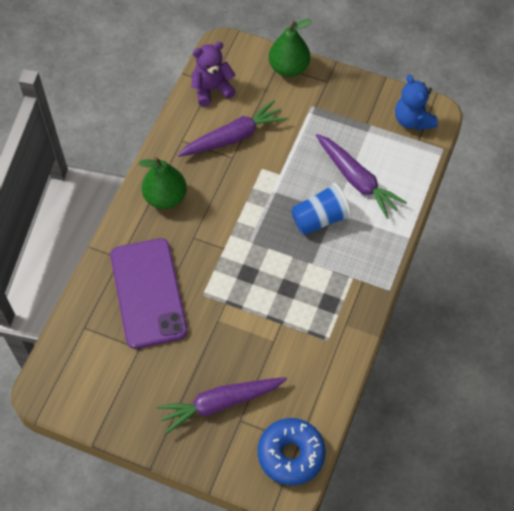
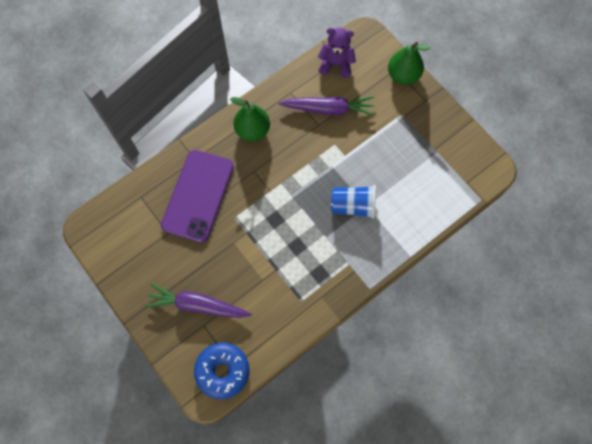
camera: 30 degrees right, 10 degrees up
(357, 180) = (399, 190): purple carrot -> none
(413, 120) = (472, 165): blue teddy bear -> none

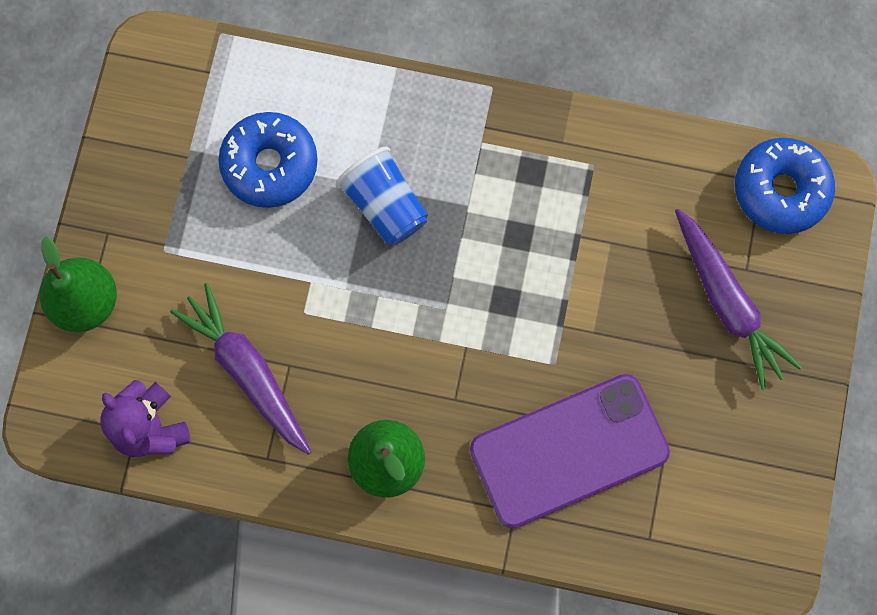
camera: 130 degrees left, 5 degrees up
(406, 176) = (270, 164): none -> blue donut

